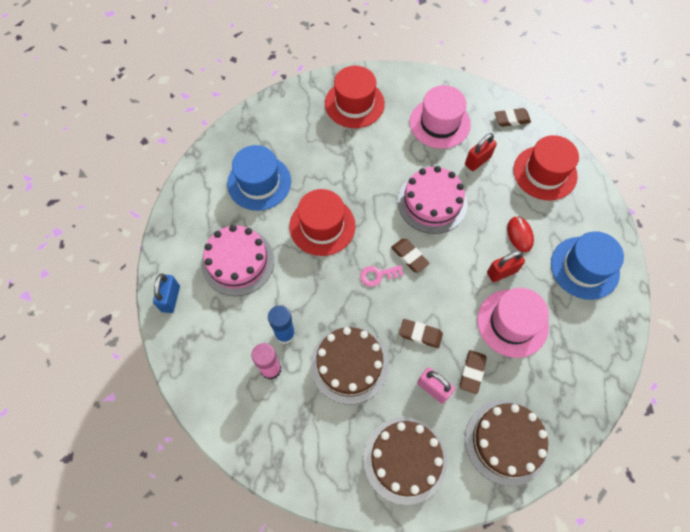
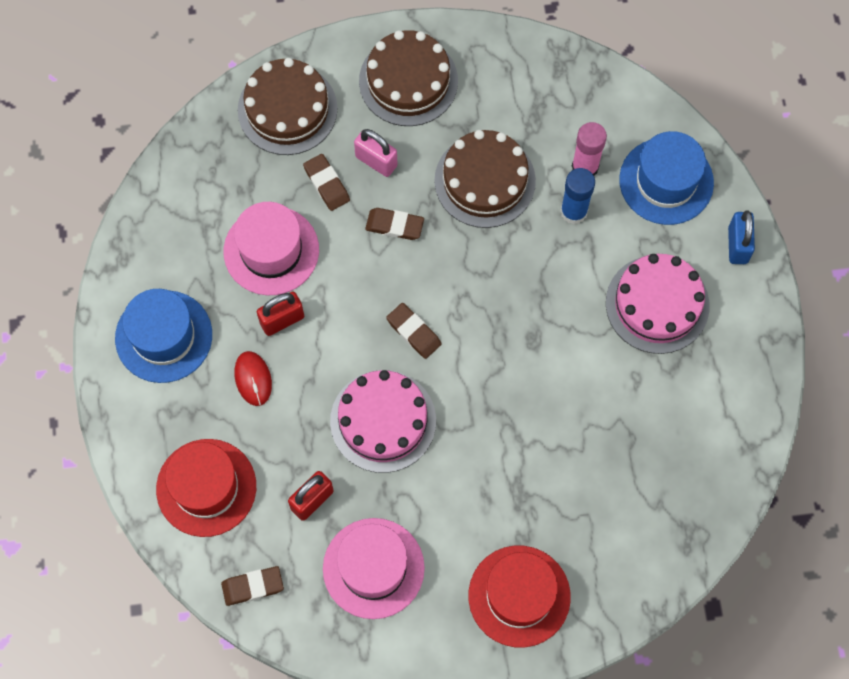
camera: 175 degrees right, 5 degrees up
(259, 182) = (651, 432): blue hat -> blue hat (666, 181)
(322, 226) = (544, 369): red hat -> none
(378, 275) = (457, 301): pink key -> none
(472, 372) = (326, 184): brown eraser -> brown eraser turned 45 degrees counterclockwise

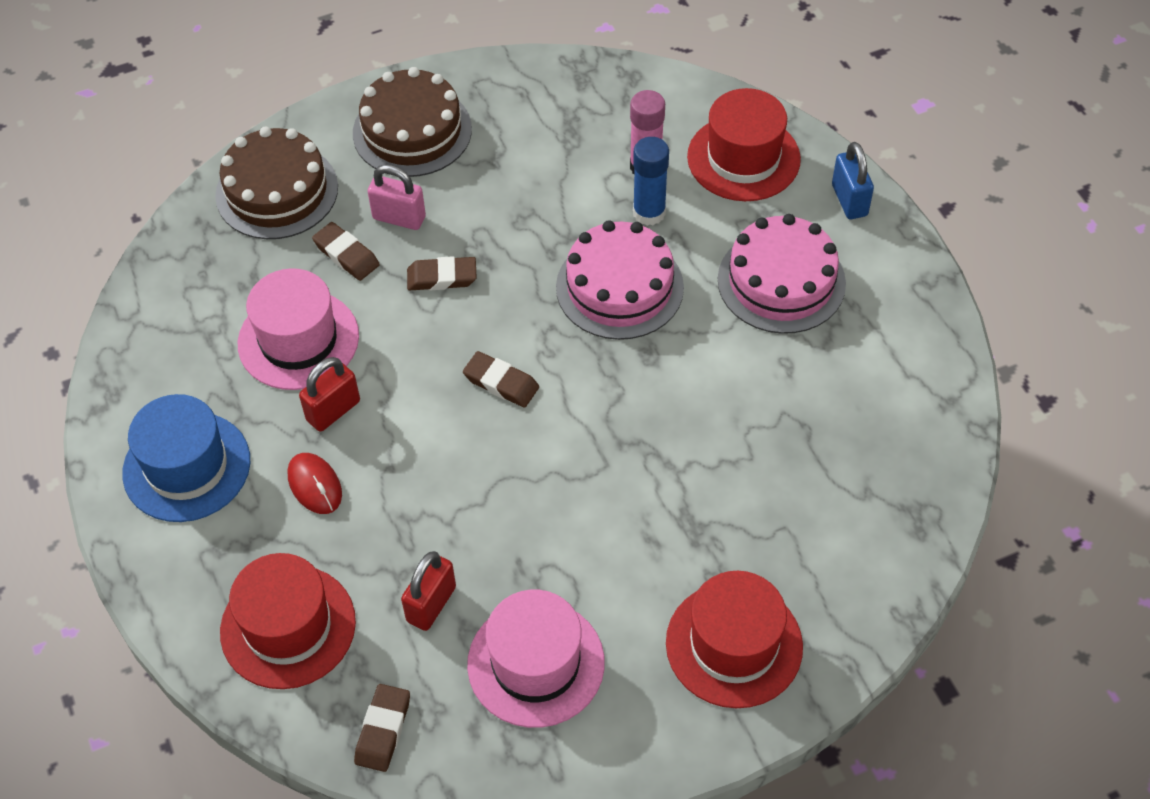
camera: 15 degrees left, 15 degrees down
(253, 586) = (383, 730): brown eraser -> brown eraser turned 45 degrees counterclockwise
(383, 421) = (494, 489): pink cake -> pink cake (619, 287)
(485, 180) = (534, 207): brown cake -> none
(666, 181) = (743, 158): blue hat -> red hat

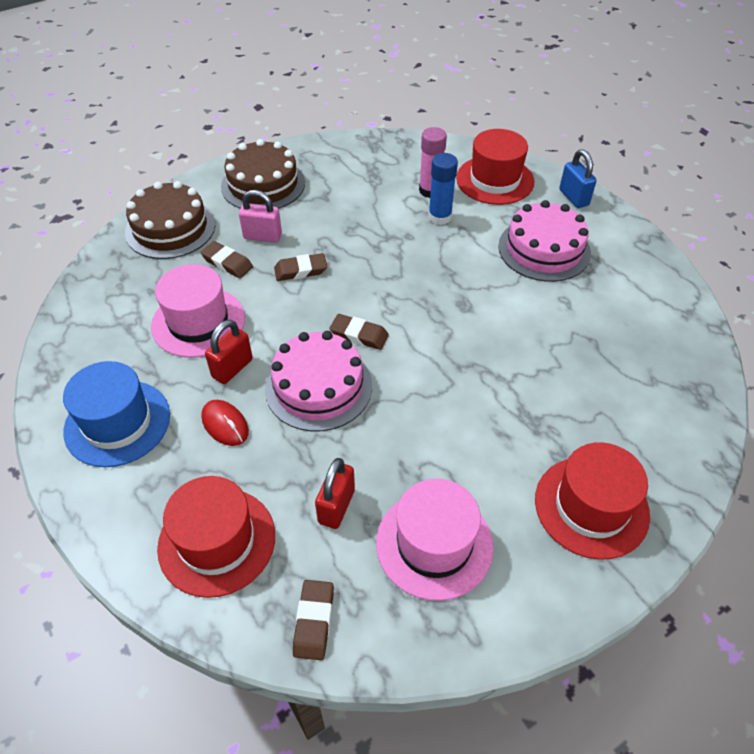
camera: 10 degrees left, 5 degrees down
(619, 287) = (431, 264): pink cake -> pink cake (318, 386)

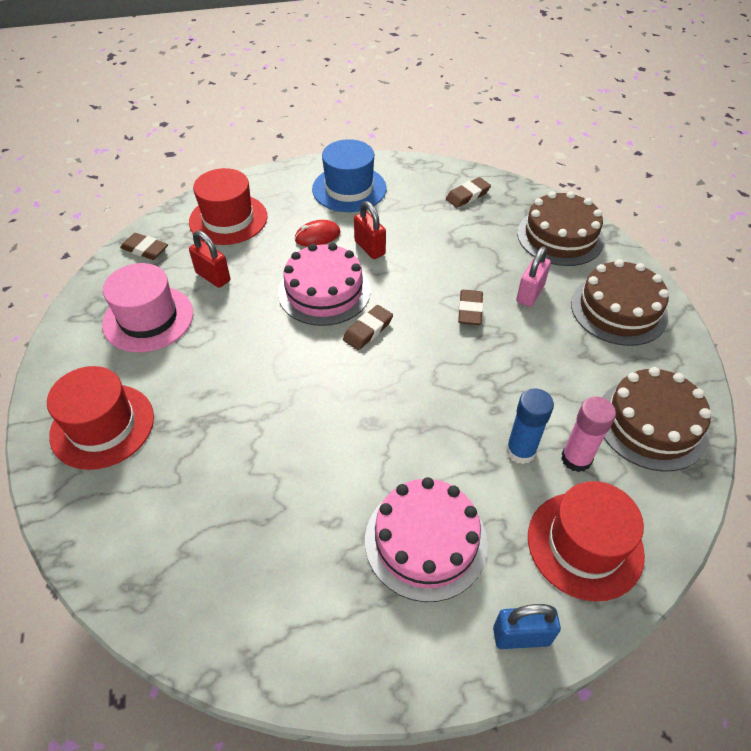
camera: 110 degrees right, 0 degrees up
(198, 322) = (430, 237): pink hat -> none
(227, 263) = (498, 264): brown eraser -> brown eraser (467, 195)
(378, 160) = (651, 424): none -> brown cake

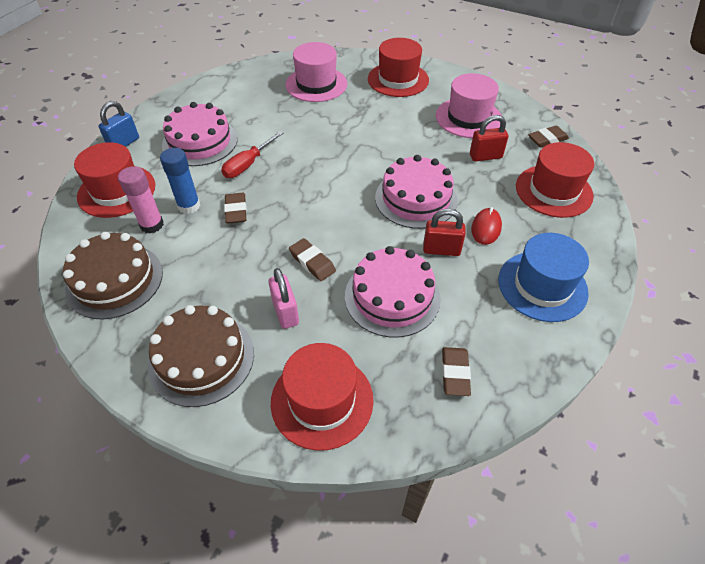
camera: 130 degrees right, 0 degrees up
(183, 511) = (316, 84): none -> pink hat
(368, 330) = (355, 199): brown eraser -> brown eraser (236, 211)
(411, 453) = (248, 164): none -> red screwdriver
(446, 249) = (392, 297): none -> pink cake
(560, 236) = (322, 400): brown cake -> red hat

